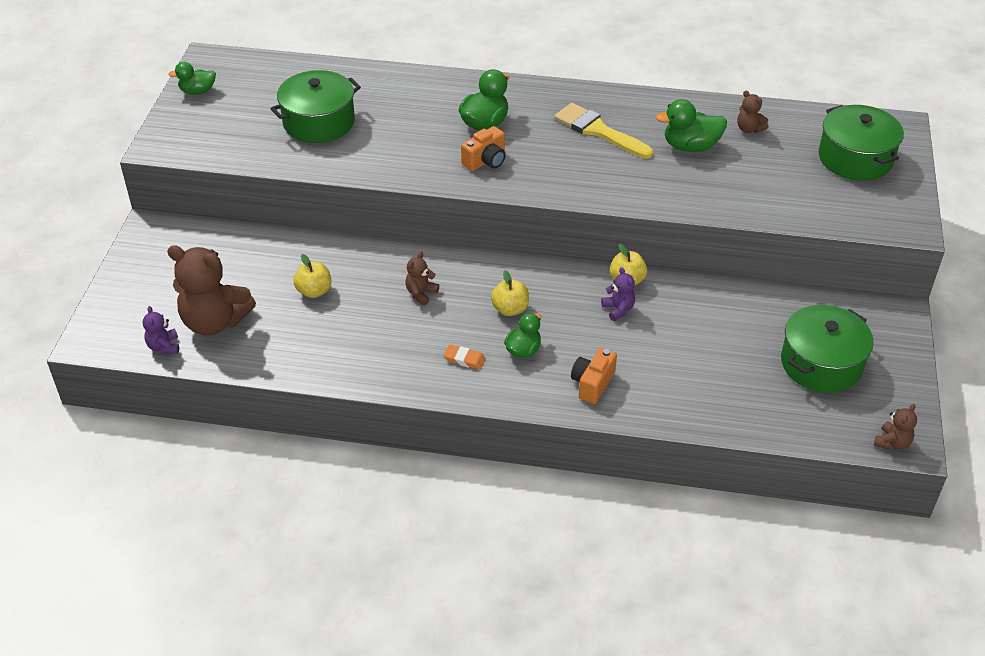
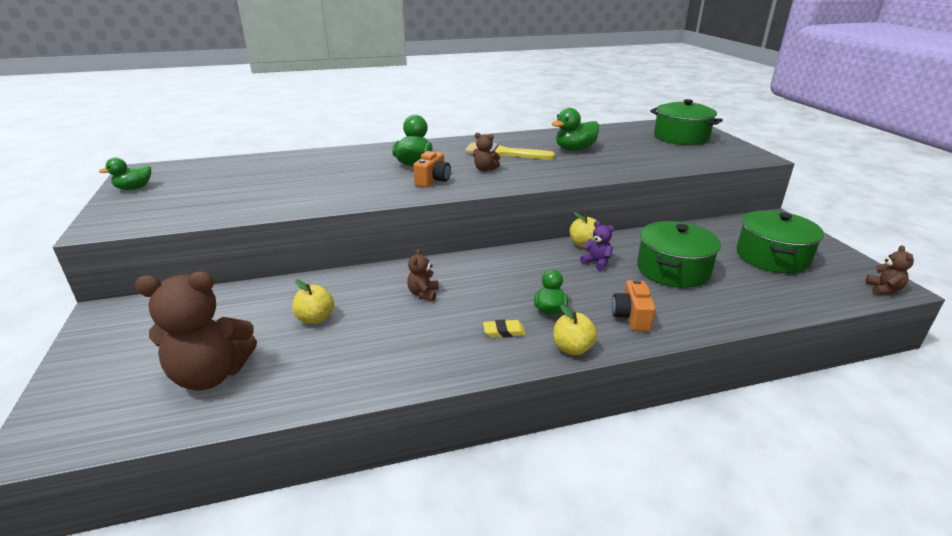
camera: 25 degrees left, 15 degrees down
(164, 347) = (150, 419): purple teddy bear -> none
(319, 122) = (267, 185): green pot -> green pot (673, 269)
(464, 359) = (504, 331): orange eraser -> yellow eraser
(510, 309) = (511, 284): yellow apple -> yellow apple (572, 348)
(749, 129) = (601, 137): brown teddy bear -> brown teddy bear (485, 169)

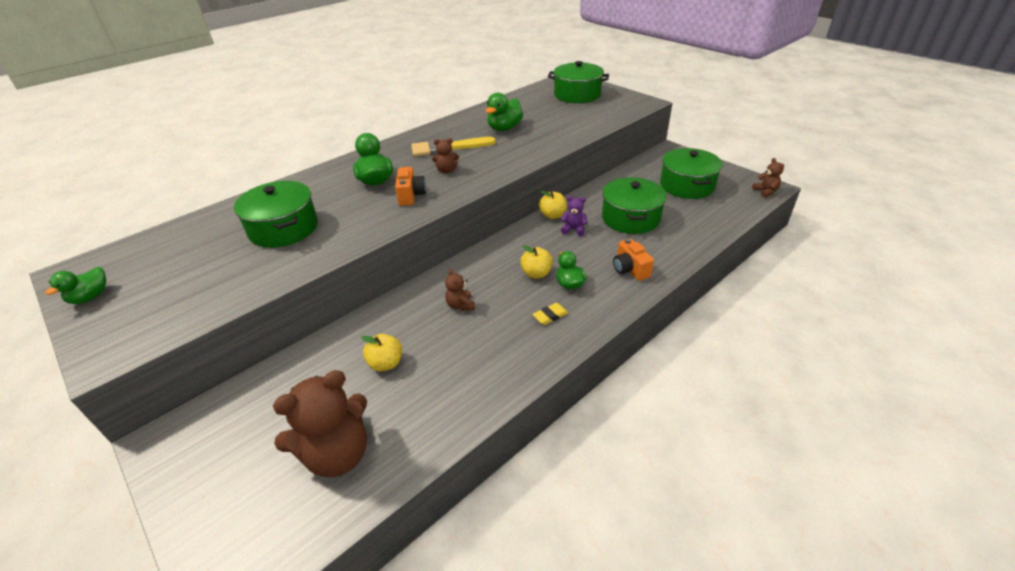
camera: 25 degrees left, 10 degrees up
(306, 179) = (284, 228): none -> green pot
(572, 348) = (609, 311): yellow apple -> yellow apple (536, 273)

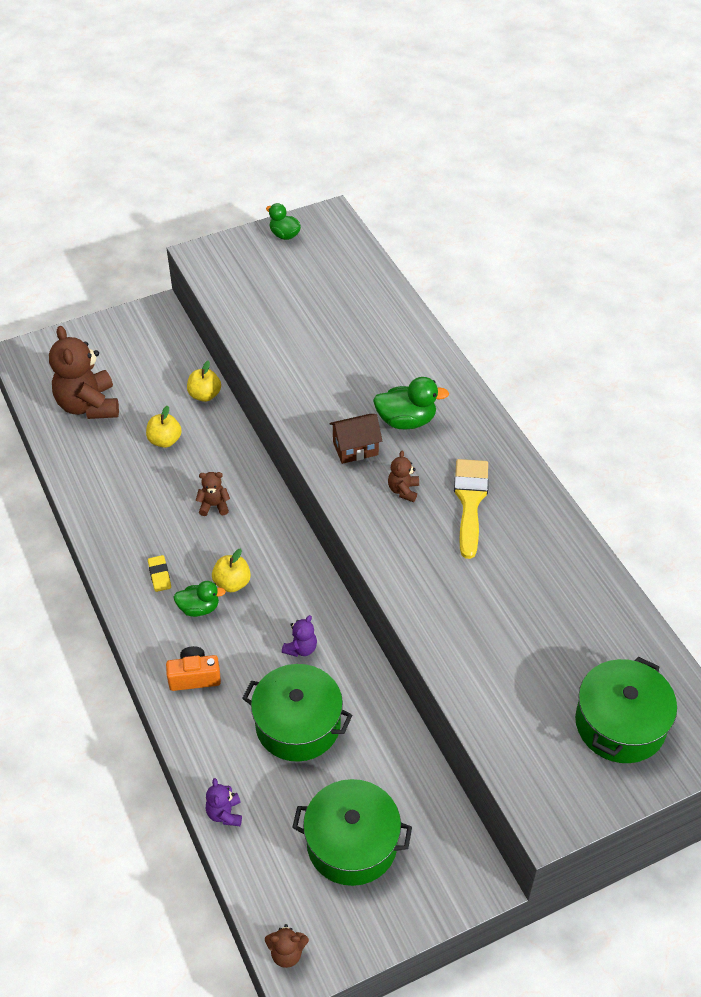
camera: 105 degrees right, 10 degrees up
(284, 228) = (335, 344): green pot -> none
(411, 195) = (355, 448): orange camera -> brown house
(504, 128) = (511, 580): green duck -> none
(552, 215) = (344, 636): yellow apple -> yellow apple (205, 395)
(714, 230) = (225, 813): none -> purple teddy bear

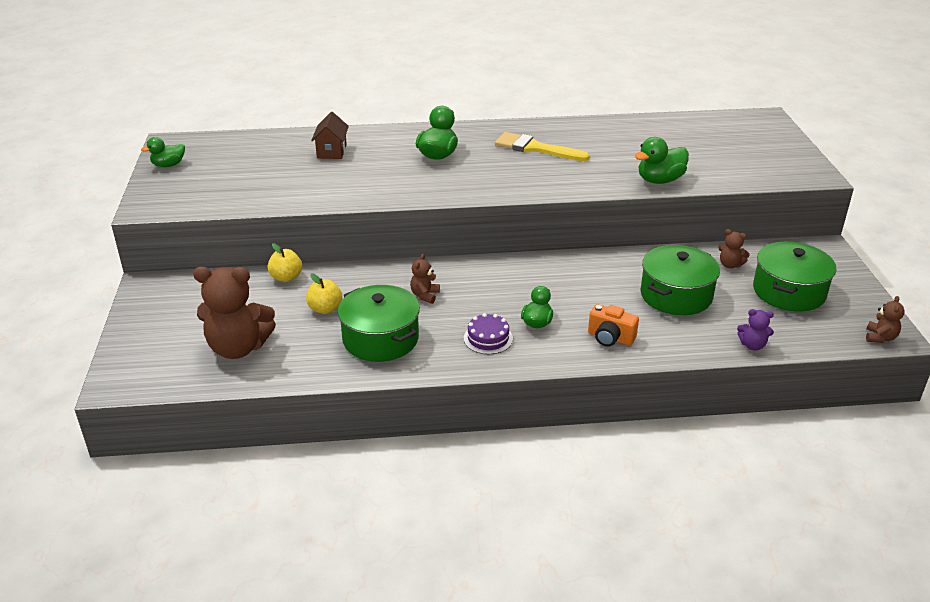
camera: 70 degrees left, 15 degrees down
(159, 575) = (488, 338): yellow eraser -> purple cake
(194, 677) = (610, 338): orange camera -> orange camera turned 75 degrees counterclockwise
(232, 583) = (518, 301): yellow apple -> none
(301, 648) = (602, 280): purple teddy bear -> none
(355, 448) = (452, 179): brown house -> brown house (331, 151)
(403, 490) = (508, 169): brown teddy bear -> brown teddy bear (730, 265)
(447, 640) = (659, 180): none -> green duck
(620, 724) = (747, 140): green pot -> green pot (380, 339)

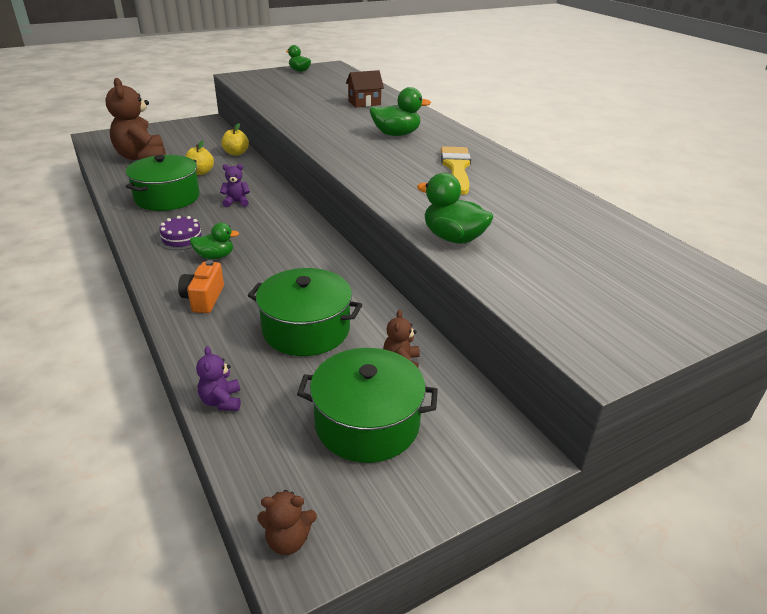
camera: 65 degrees right, 0 degrees up
(425, 295) = (236, 202): brown teddy bear -> purple teddy bear

